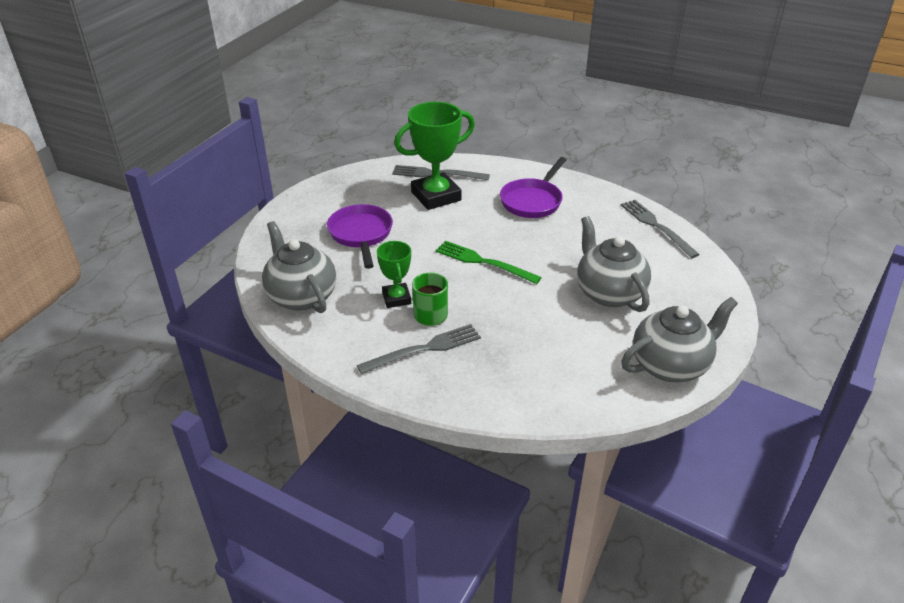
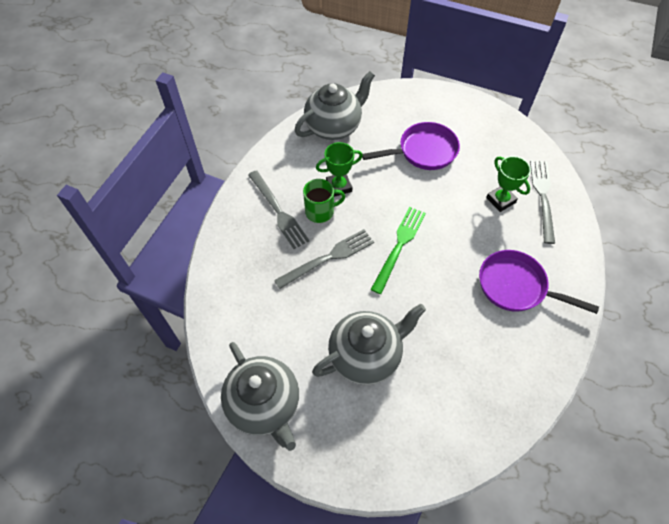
camera: 85 degrees right, 20 degrees up
(436, 196) = (501, 200): green trophy -> green trophy, size x0.56
(656, 226) = (498, 416): grey fork -> grey fork (328, 258)

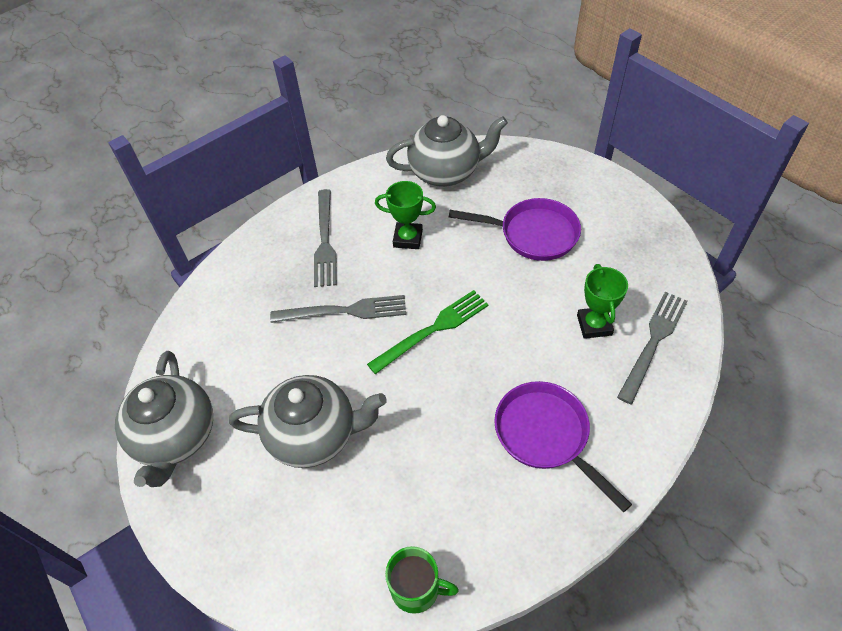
camera: 30 degrees right, 5 degrees down
(320, 211) = (369, 258): green mug -> green mug (416, 589)

